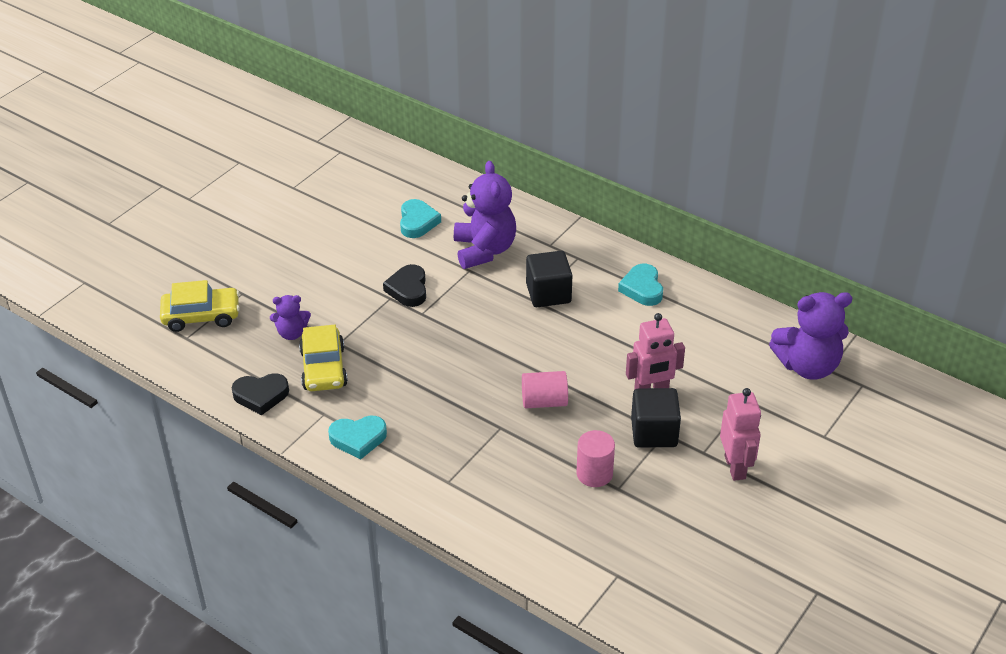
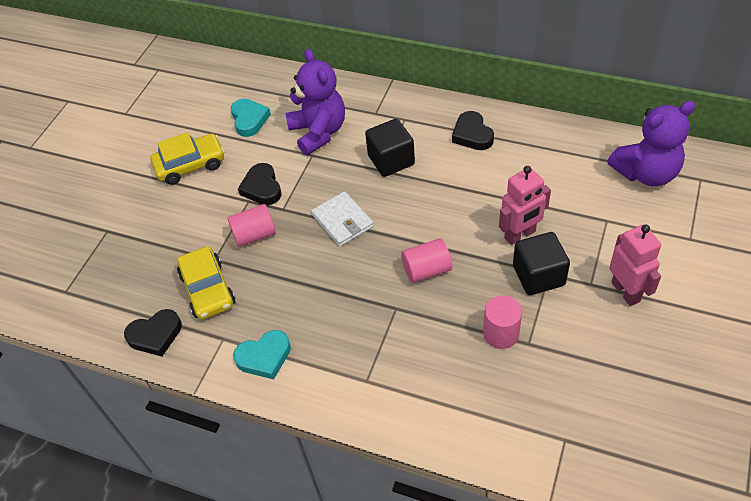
camera: 10 degrees left, 10 degrees up
(201, 316) = (74, 265): yellow car -> yellow car (190, 165)
(292, 333) = (166, 260): purple teddy bear -> none
(385, 330) = (254, 235): none -> pink cylinder
(477, 338) = (342, 221): none -> white wallet
(642, 288) = (472, 134): turquoise heart -> black heart

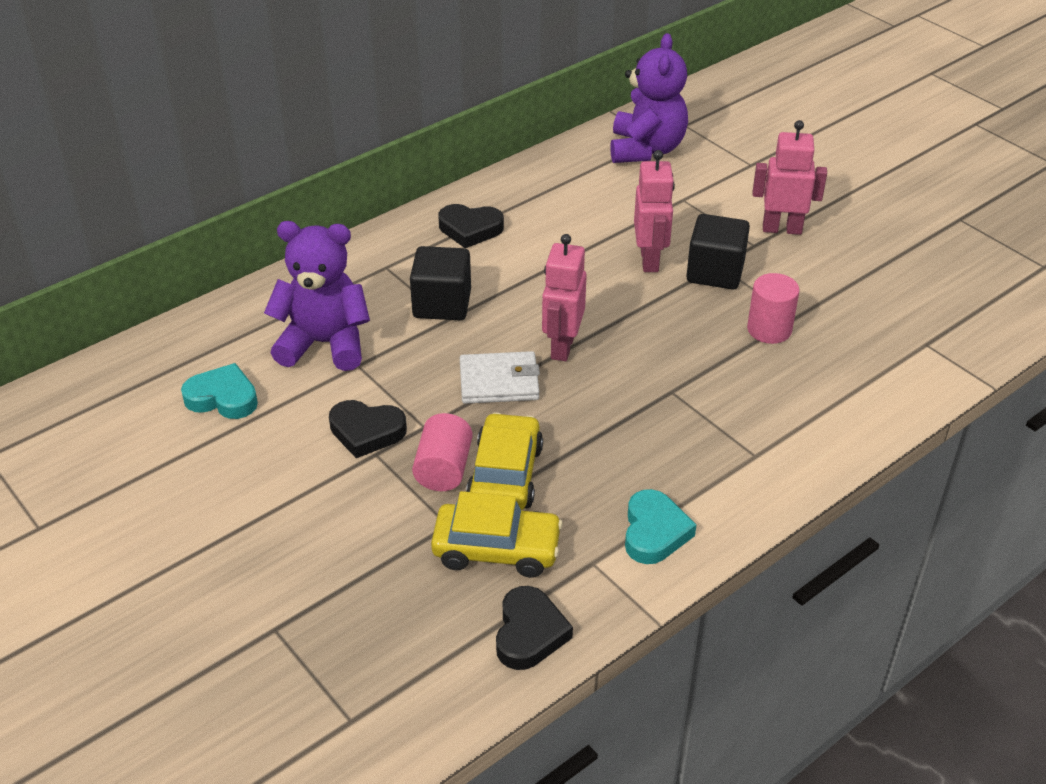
camera: 65 degrees left, 10 degrees down
(190, 165) = (242, 488): yellow car -> yellow car (505, 475)
(396, 234) = (562, 347): none -> pink robot
(426, 270) = (637, 345): pink cylinder -> none

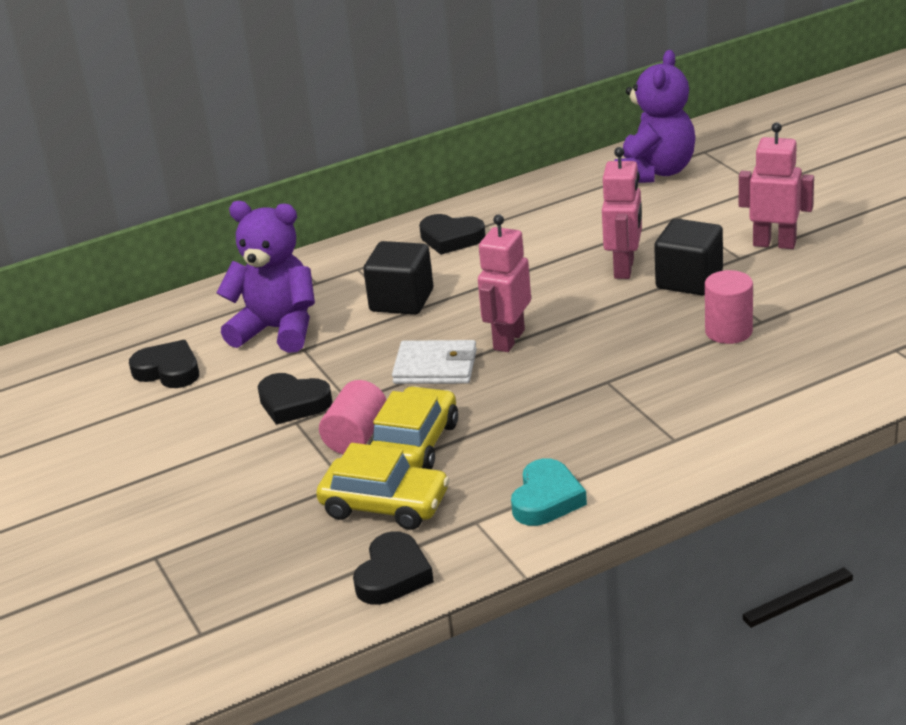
camera: 15 degrees right, 10 degrees down
(223, 398) = (168, 371): turquoise heart -> black heart

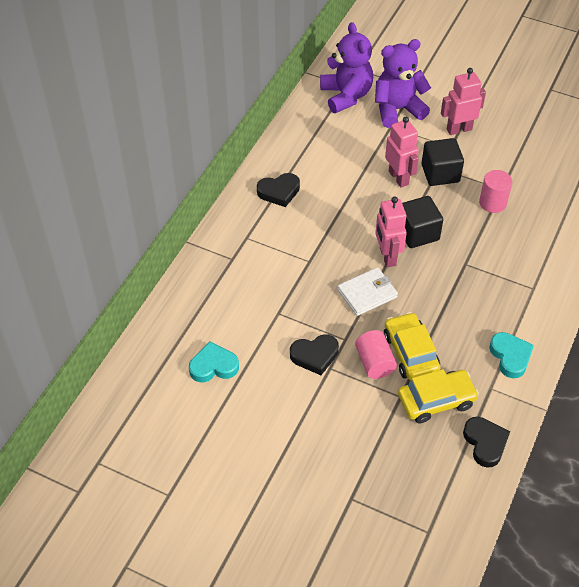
camera: 40 degrees left, 20 degrees up
(168, 371) = (213, 366): black heart -> turquoise heart
(277, 330) = (248, 306): purple teddy bear -> purple teddy bear (397, 109)
(401, 301) = (298, 252): black cube -> black cube (417, 233)

